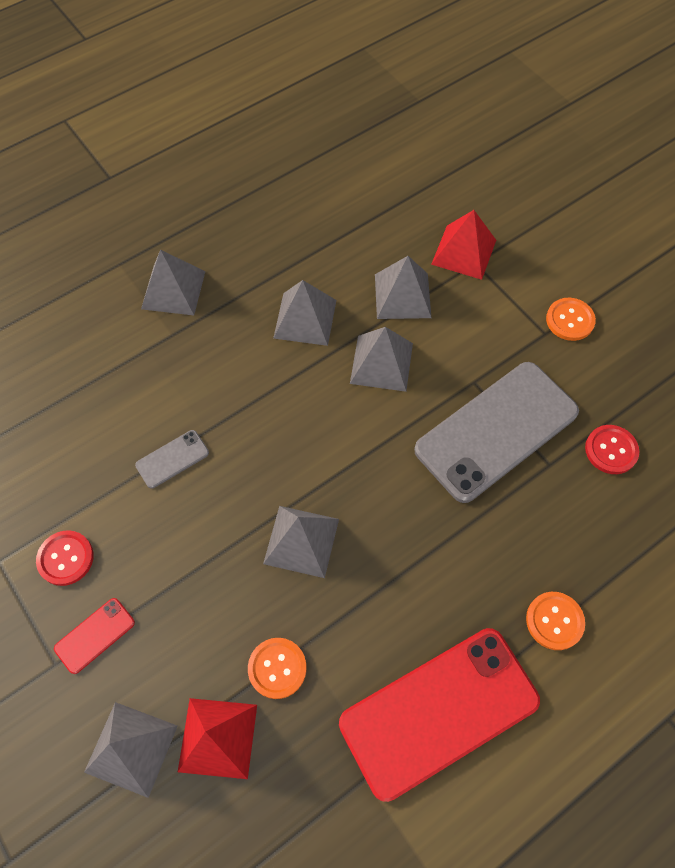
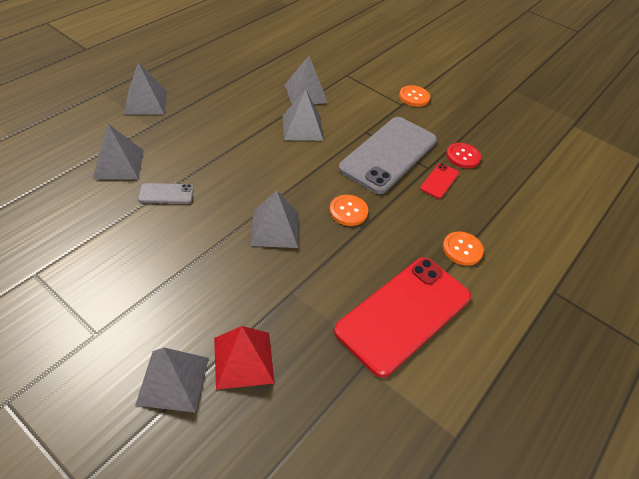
camera: 20 degrees left, 15 degrees down
(65, 558) = (92, 264): red button -> none
(95, 635) = (126, 309): red phone -> red phone (439, 181)
(172, 459) = (166, 194): grey phone -> grey phone turned 45 degrees clockwise
(277, 668) = (278, 307): orange button -> orange button (348, 211)
(305, 319) = (244, 110): grey pyramid -> grey pyramid (118, 164)
(463, 252) = (338, 70): red pyramid -> none

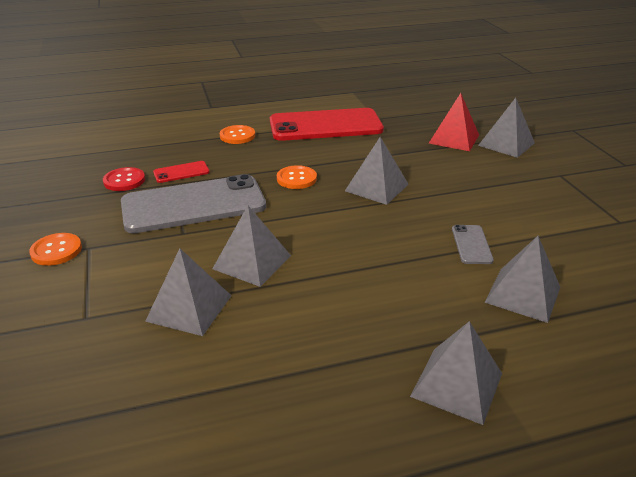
camera: 140 degrees left, 15 degrees down
(166, 194) = (471, 244): grey phone -> grey phone turned 60 degrees clockwise

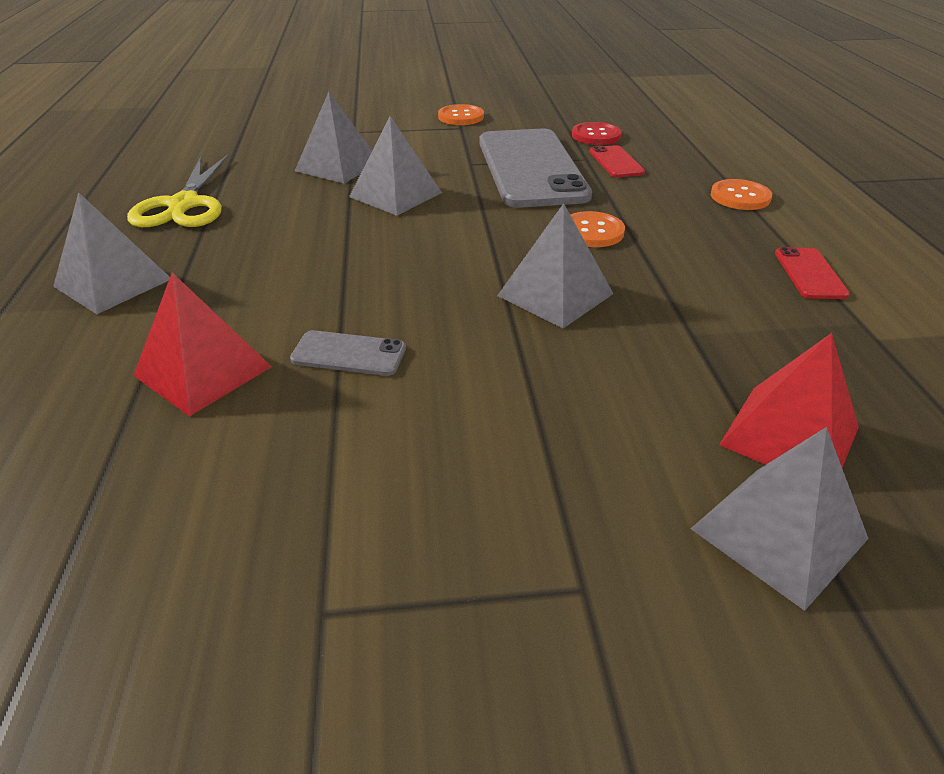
camera: 100 degrees right, 5 degrees up
(297, 395) = (184, 205): none -> yellow scissors
(325, 126) = (809, 273): red phone -> red phone, size x0.42
(523, 294) = (203, 371): grey pyramid -> red pyramid

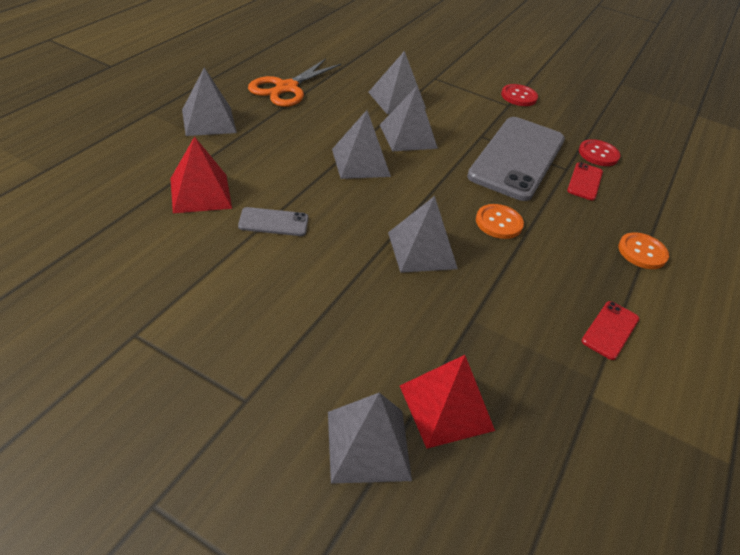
camera: 30 degrees right, 5 degrees up
(184, 205) = (286, 88): yellow scissors -> orange scissors
(349, 354) = (273, 222): grey phone -> grey phone turned 45 degrees counterclockwise
(375, 241) = (360, 162): none -> grey pyramid
(461, 117) = (519, 96): orange button -> red button

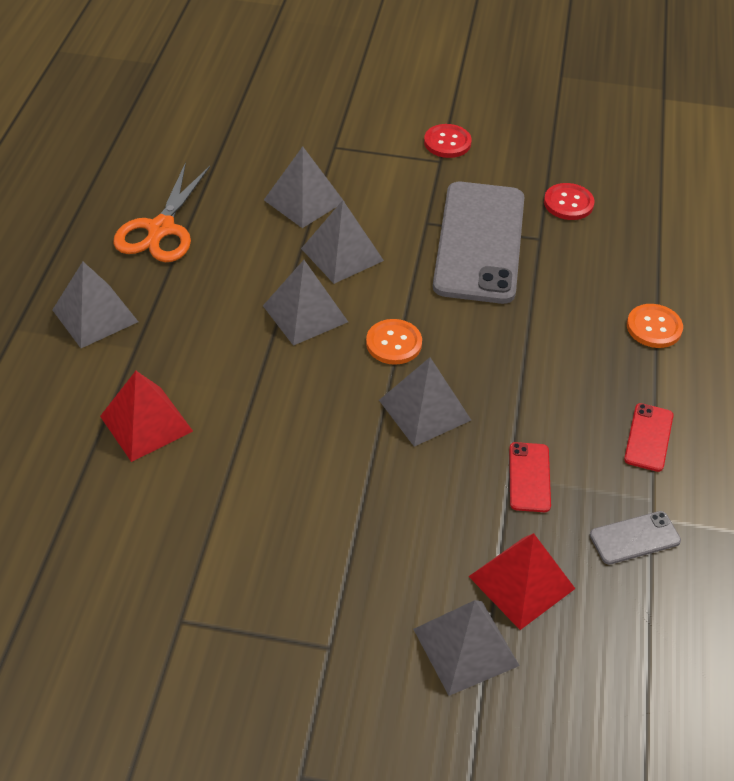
camera: 15 degrees left, 5 degrees up
(273, 222) = (249, 432): grey phone -> grey phone (634, 538)
(498, 223) = (492, 343): orange button -> orange button (394, 343)
(585, 181) = (565, 250): red phone -> red phone (529, 477)

